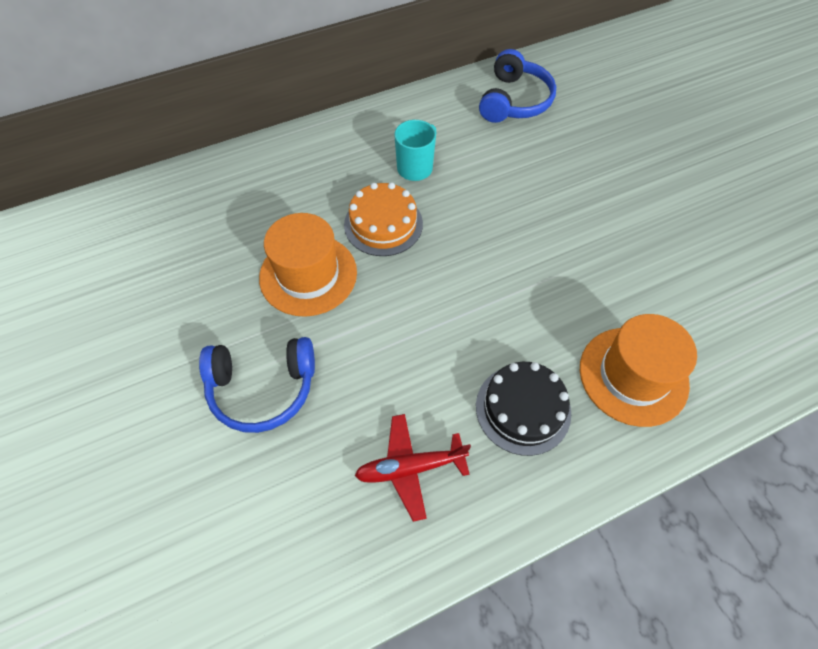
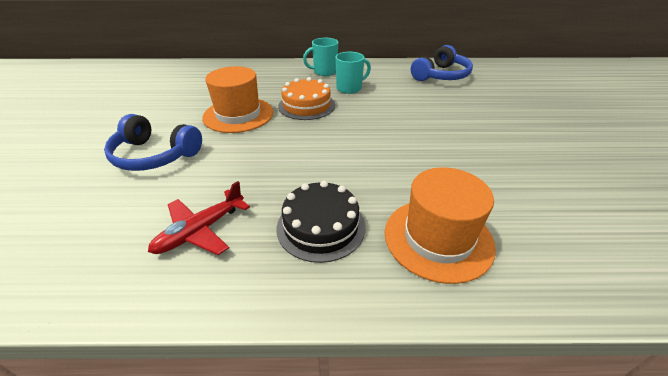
camera: 25 degrees right, 20 degrees down
(359, 141) = (324, 72): none -> turquoise mug
(410, 468) = (200, 231): red plane -> red plane turned 60 degrees counterclockwise

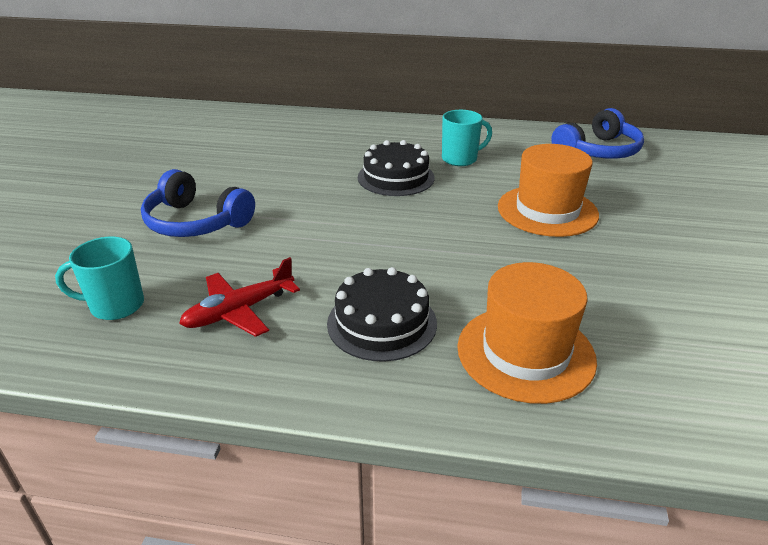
camera: 10 degrees right, 5 degrees down
(238, 115) = (304, 182): orange hat -> orange hat (547, 211)
(306, 105) = (396, 177): orange cake -> black cake
(324, 72) = (430, 134): turquoise mug -> turquoise mug (115, 306)

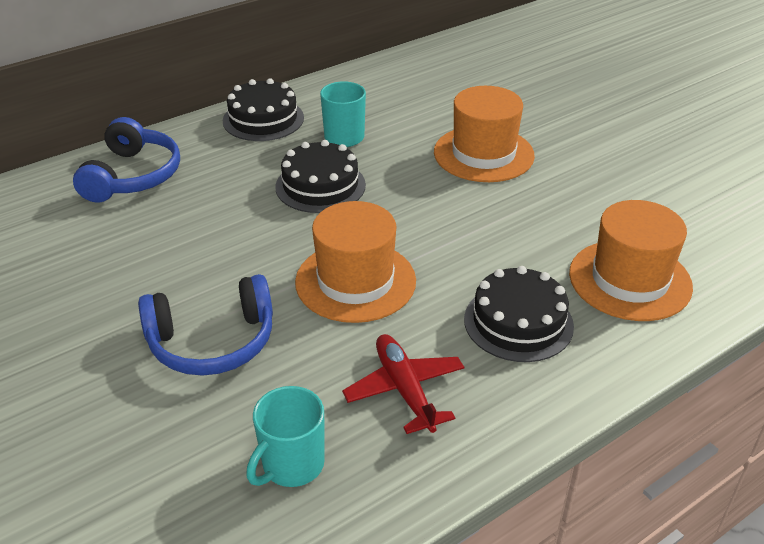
camera: 45 degrees left, 5 degrees up
(239, 311) = (404, 390): red plane -> red plane turned 150 degrees clockwise
(322, 236) = (355, 281): none -> orange hat
(424, 130) = (263, 119): none -> black cake
(598, 151) = (438, 74): blue headphones -> blue headphones (132, 176)

